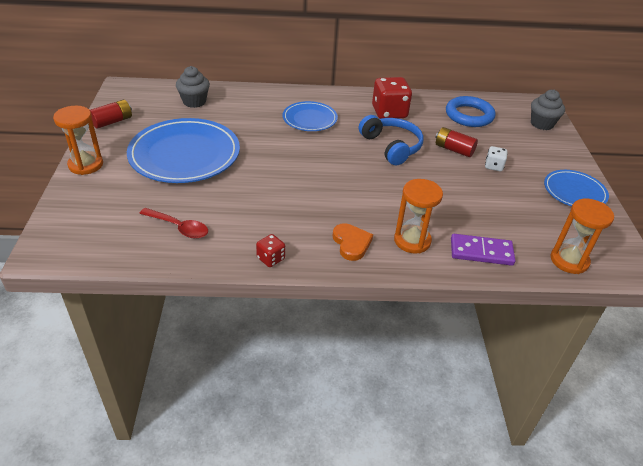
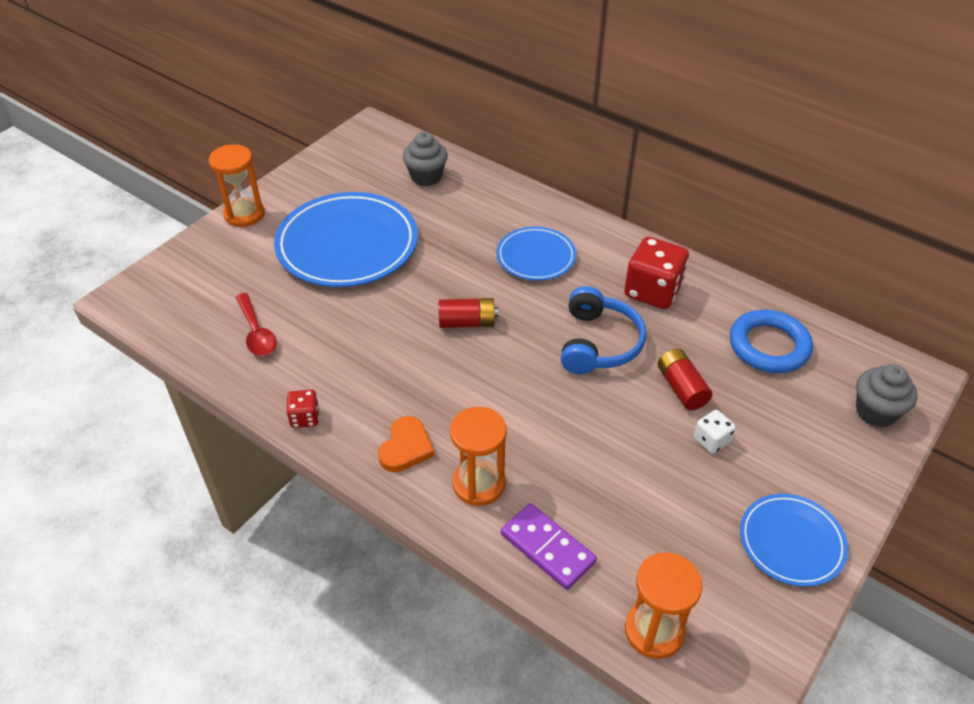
camera: 40 degrees right, 5 degrees up
(112, 121) = (318, 170): red battery -> red battery (467, 322)

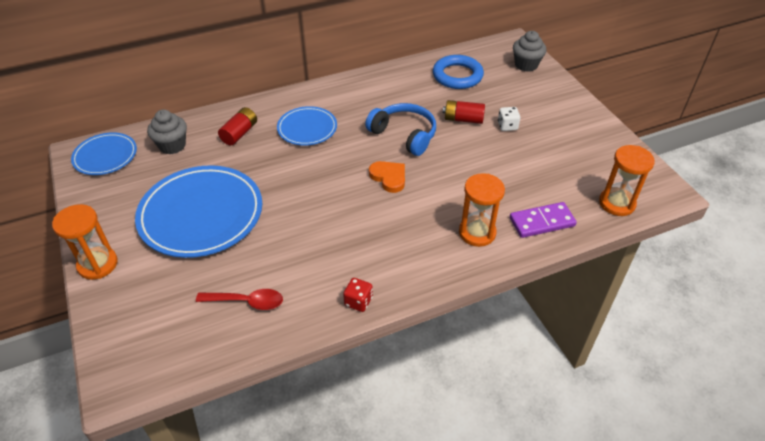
camera: 60 degrees left, 0 degrees up
(406, 447) = (424, 256): orange heart -> orange heart (389, 177)
(467, 322) = (338, 183): red battery -> red battery (239, 133)
(652, 291) = (381, 96): red dice -> none
(791, 542) = (588, 130): blue plate -> blue plate (105, 156)

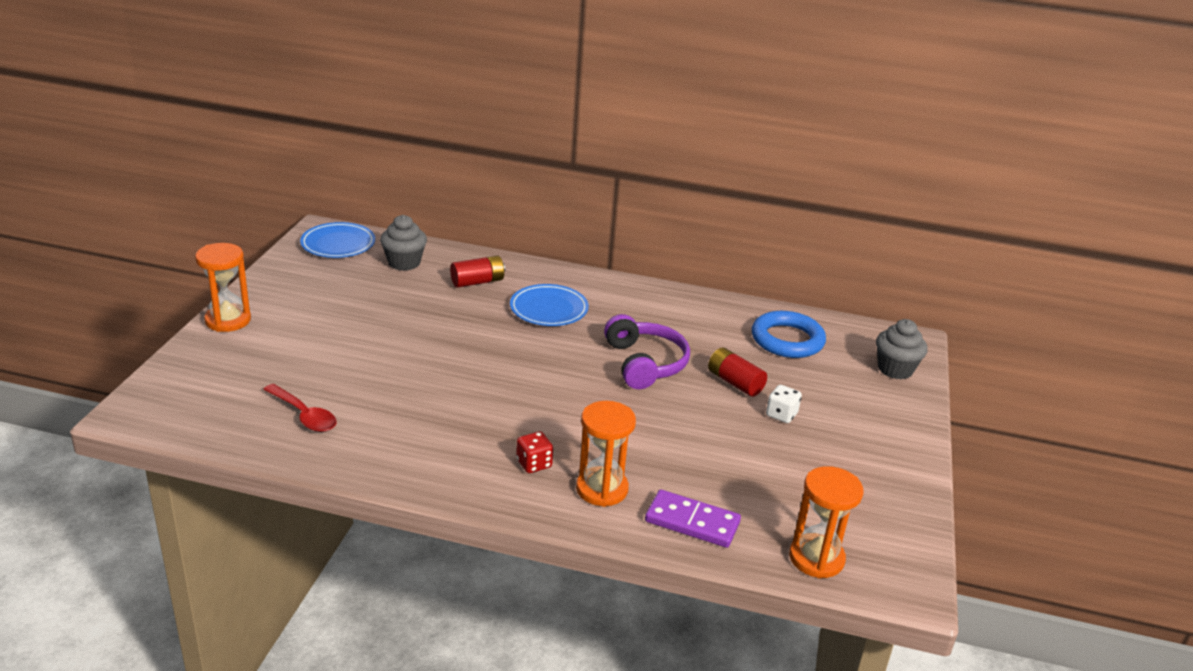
camera: 35 degrees right, 15 degrees down
(201, 214) = (356, 328): blue plate -> none
(358, 301) = (400, 474): red dice -> red dice (534, 464)
(389, 177) = (574, 391): orange heart -> none
(404, 135) = (644, 363): blue headphones -> purple headphones

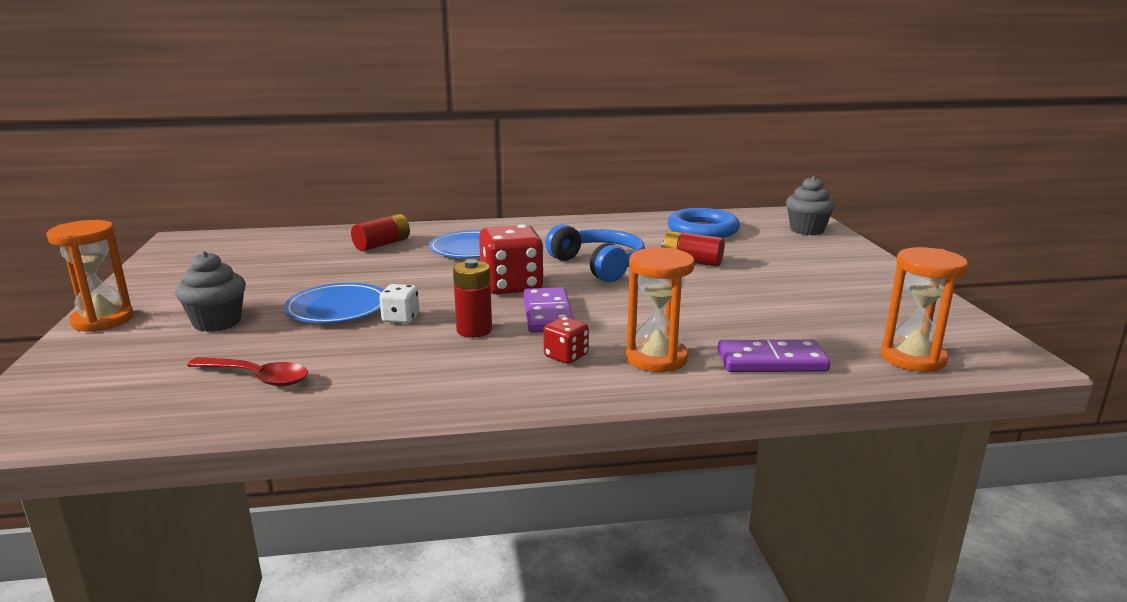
camera: 20 degrees left, 10 degrees down
(338, 244) = (208, 245): blue plate -> blue plate (337, 308)
(404, 263) = (293, 245): grey cupcake -> grey cupcake (217, 322)
(484, 413) = (474, 330): none -> red battery
(549, 369) = (511, 286): none -> red dice
(554, 412) = (547, 314): none -> purple domino
(644, 363) = (598, 265): purple headphones -> blue headphones
(781, 415) = (755, 272): white dice -> white dice (400, 318)

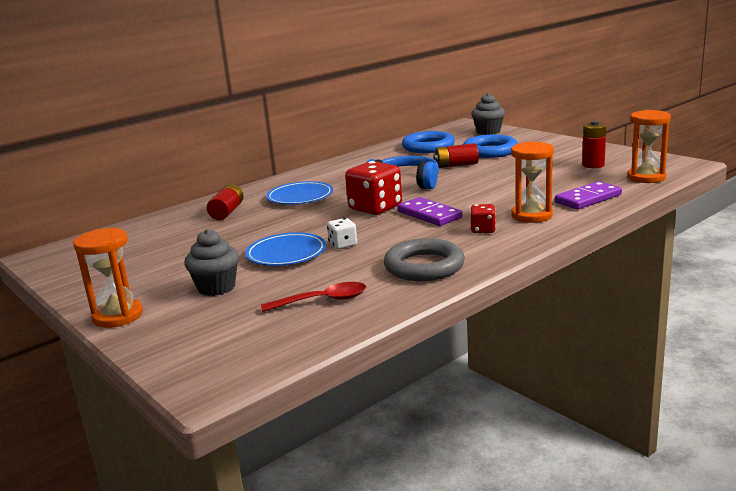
camera: 30 degrees left, 0 degrees up
(419, 378) = (424, 266): none -> grey ring
(474, 330) = (404, 236): red battery -> red battery (593, 165)
(763, 255) = (490, 151): none -> blue ring

